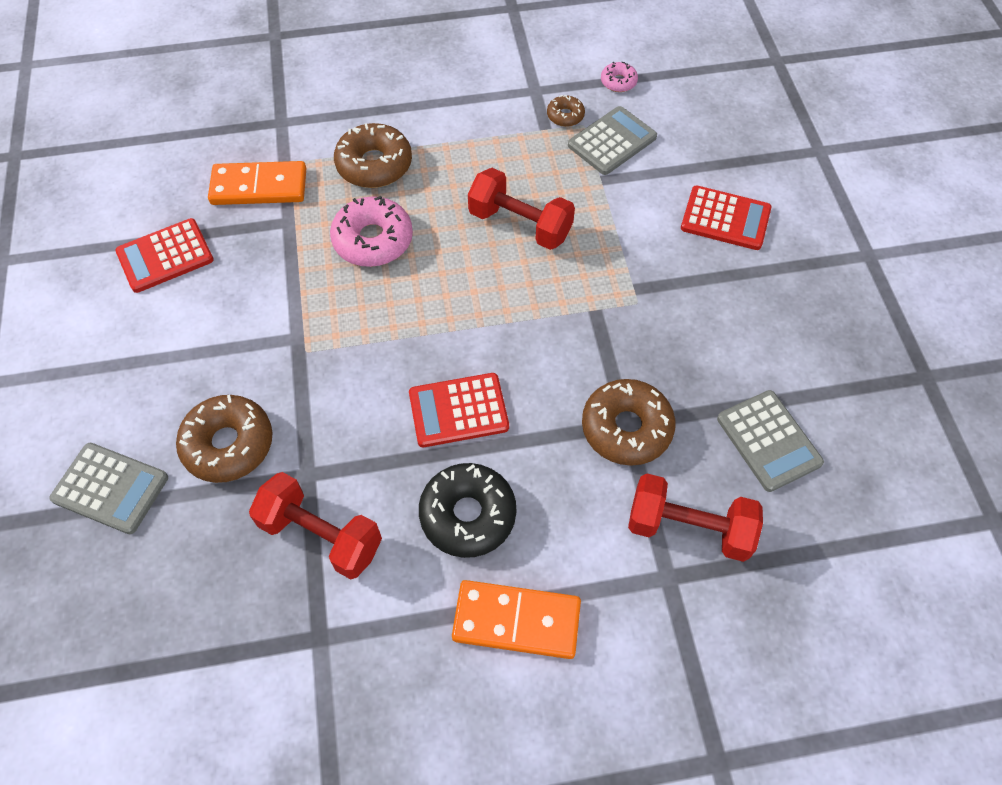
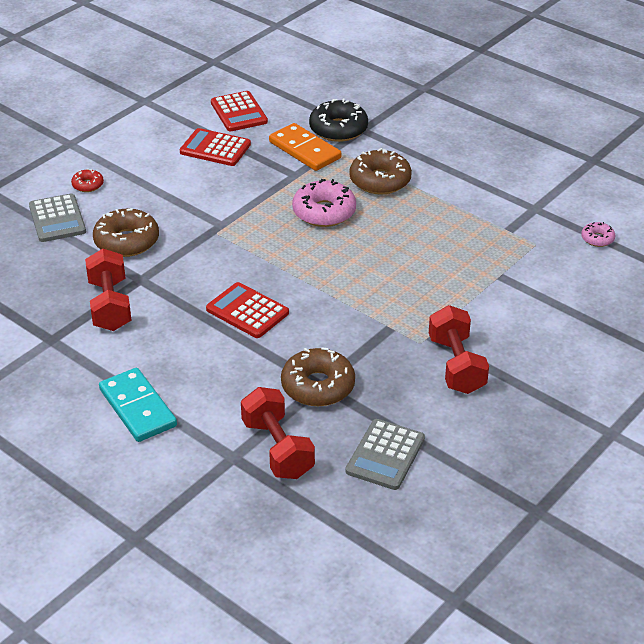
camera: 50 degrees right, 20 degrees down
(85, 416) = (88, 185): none -> red donut
(468, 515) = (183, 352): black donut -> black donut (338, 129)
(516, 620) = (138, 408): orange domino -> turquoise domino
(520, 224) = (414, 261): red dumbbell -> red dumbbell (456, 365)
(565, 116) = (532, 232): brown donut -> none
(612, 141) = (539, 263): grey calculator -> none
(725, 218) = (545, 347): red calculator -> red calculator (239, 112)

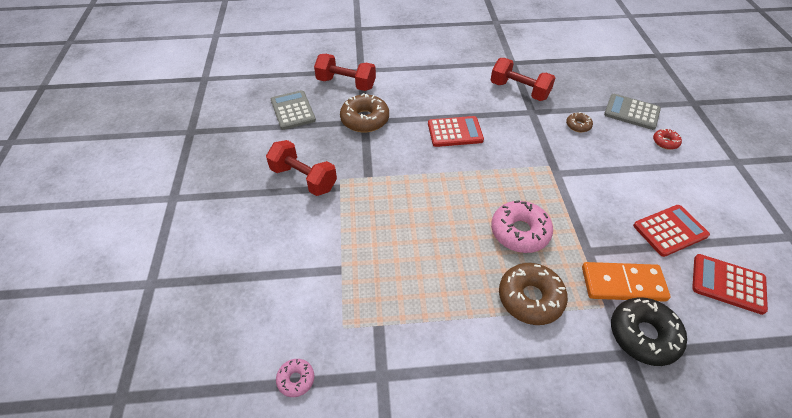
camera: 135 degrees right, 10 degrees up
(126, 241) = (578, 125): brown donut -> brown donut, size x0.51
(138, 408) = (429, 62): turquoise domino -> none

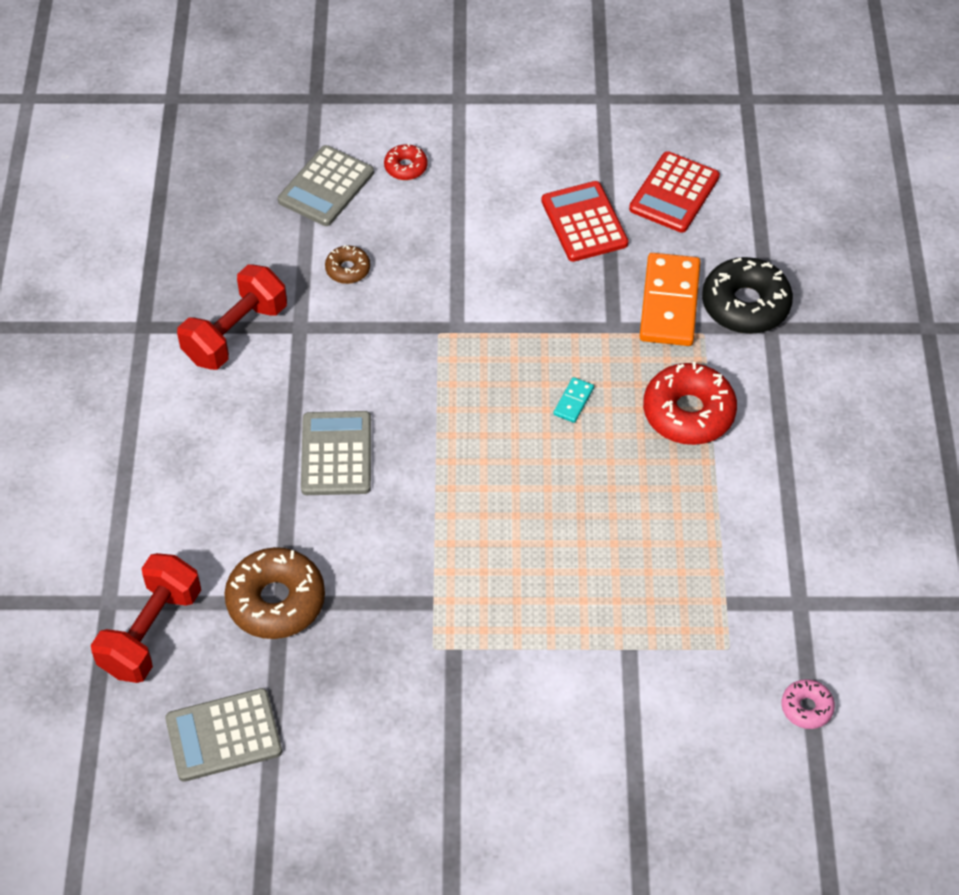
camera: 85 degrees left, 5 degrees up
(304, 179) = (426, 708): red dumbbell -> none
(455, 132) = (336, 454): red calculator -> grey calculator
(520, 232) = (573, 401): pink donut -> turquoise domino
(530, 298) = (688, 412): brown donut -> red donut

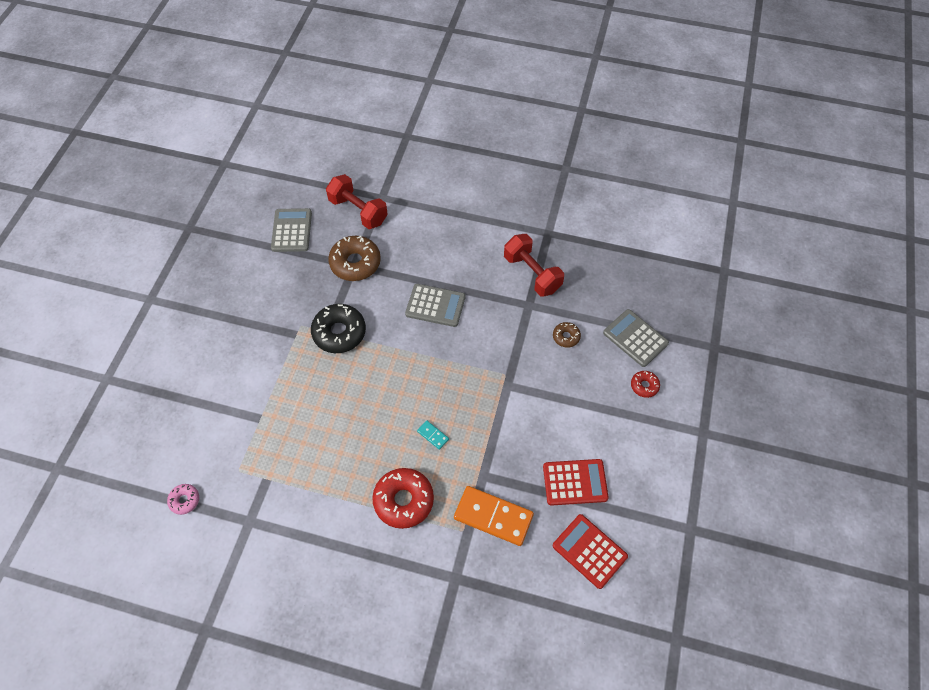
camera: 105 degrees right, 5 degrees up
(745, 304) = (479, 567): black donut -> black donut (339, 332)

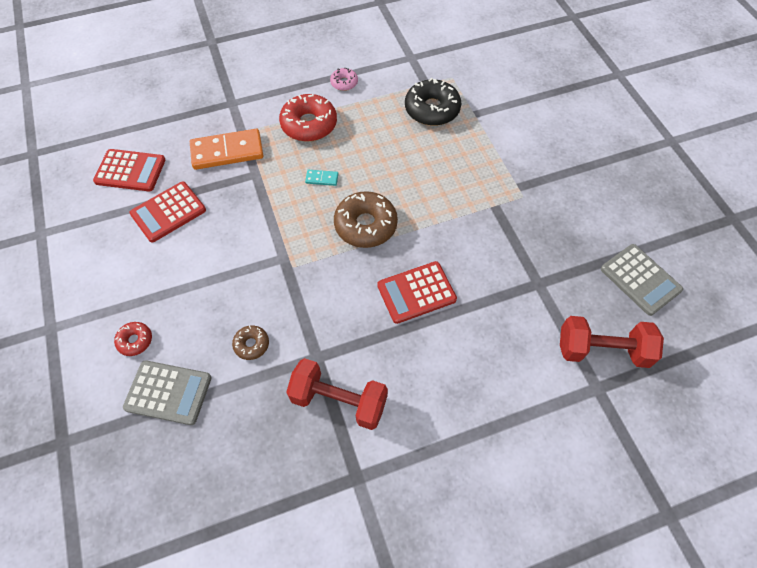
camera: 145 degrees right, 0 degrees up
(184, 500) = (468, 44): pink donut -> pink donut (344, 83)
(339, 332) = (482, 211): black donut -> black donut (432, 109)
(355, 263) = (539, 286): brown donut -> brown donut (365, 225)
(435, 305) = (416, 292): grey calculator -> red calculator

